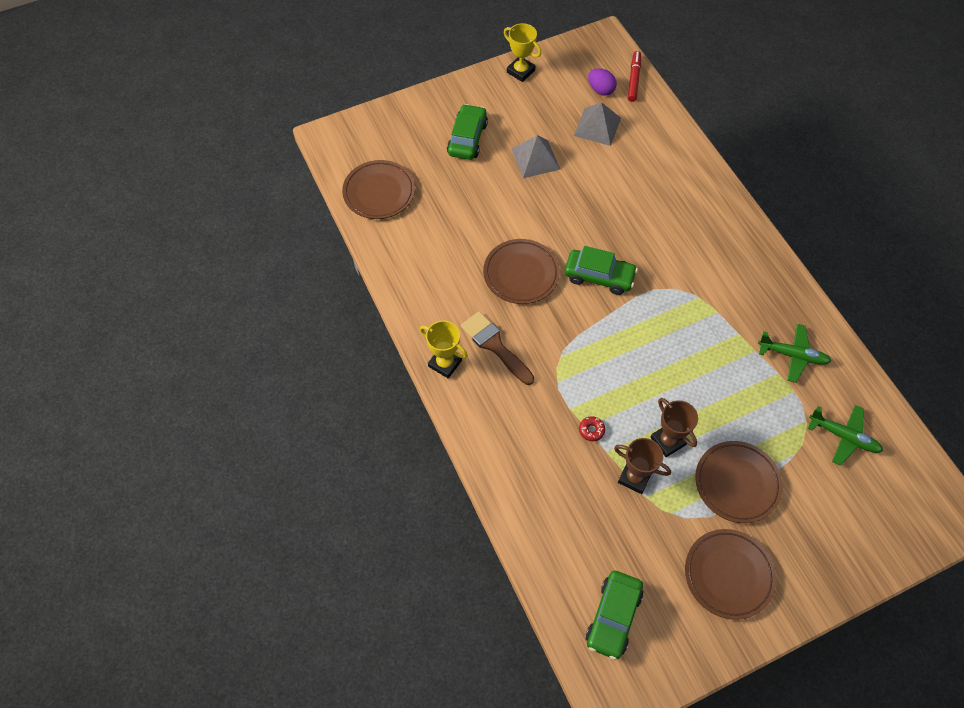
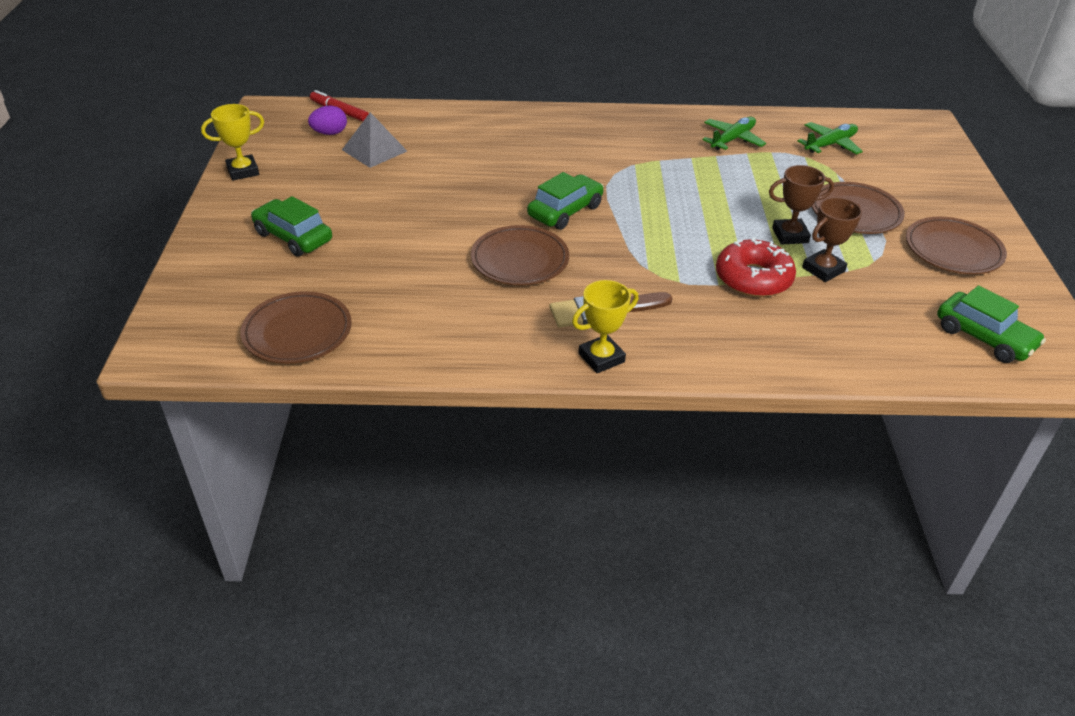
camera: 65 degrees left, 20 degrees down
(535, 159) = (374, 200): grey pyramid -> none
(591, 430) = (753, 278): red donut -> red donut, size x2.48

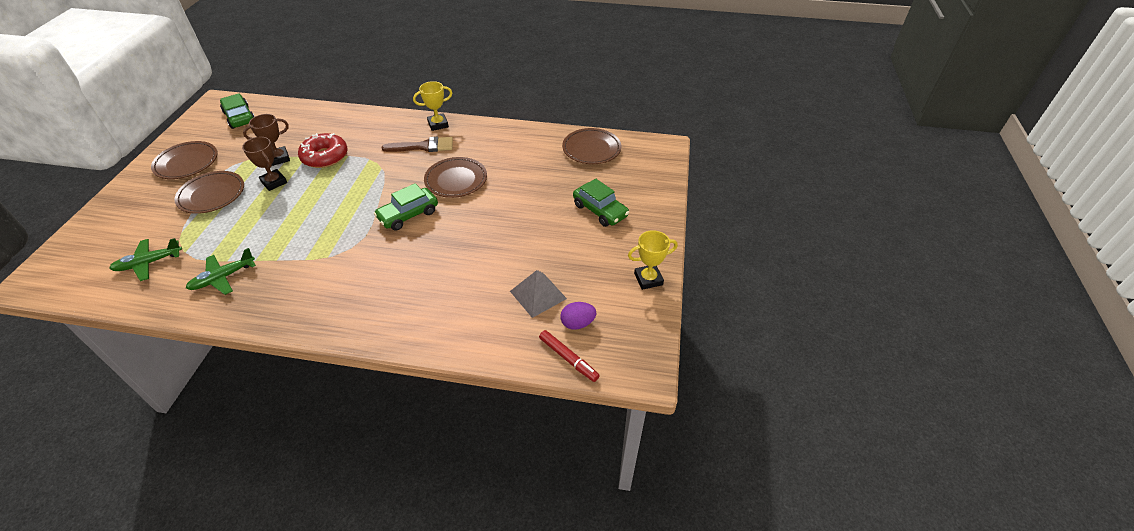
camera: 170 degrees left, 5 degrees up
(790, 235) = (274, 182): brown trophy -> brown trophy turned 45 degrees clockwise

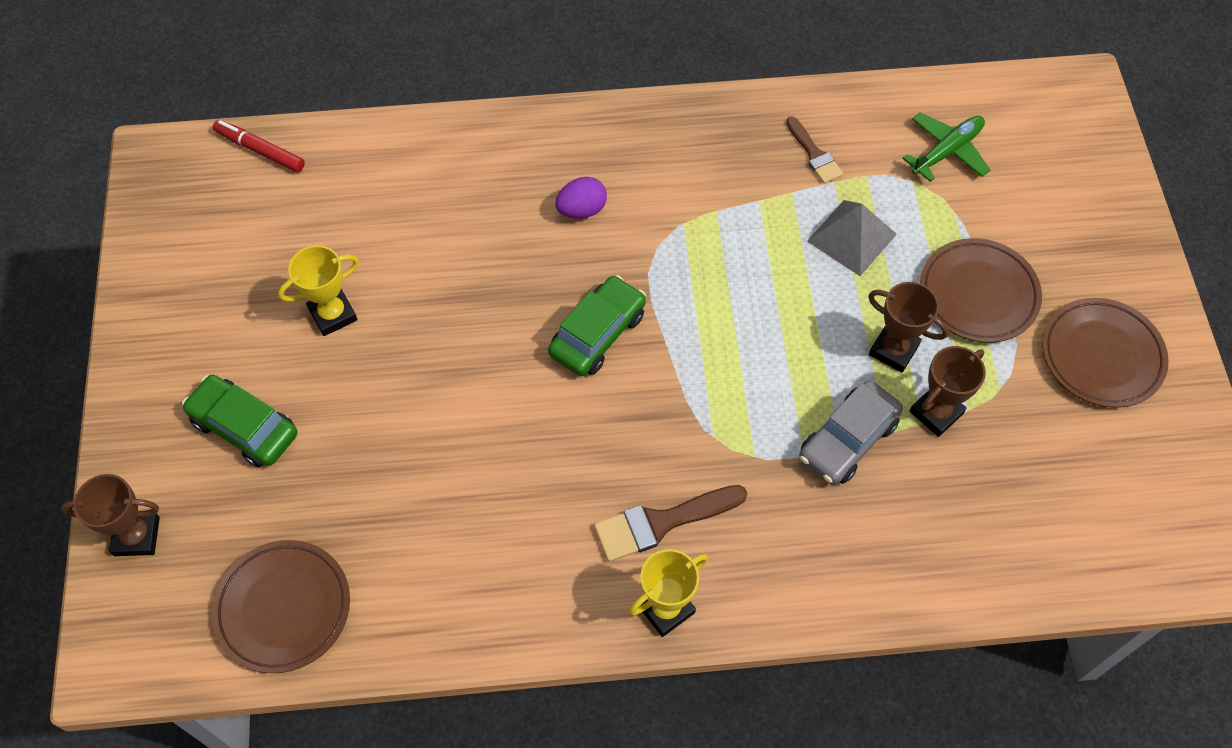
camera: 165 degrees right, 15 degrees up
(223, 278) = (814, 154): green plane -> brown brush
(240, 117) = (1130, 517): green car -> none
(325, 157) = (848, 440): red donut -> grey car
(456, 180) = (547, 439): brown plate -> none
(538, 295) = (323, 233): grey pyramid -> grey pyramid (852, 237)
(577, 323) = (255, 201): purple egg -> purple egg (582, 210)
(648, 279) = (150, 298): yellow trophy -> yellow trophy (333, 314)
(655, 181) = (137, 536): none -> brown trophy

